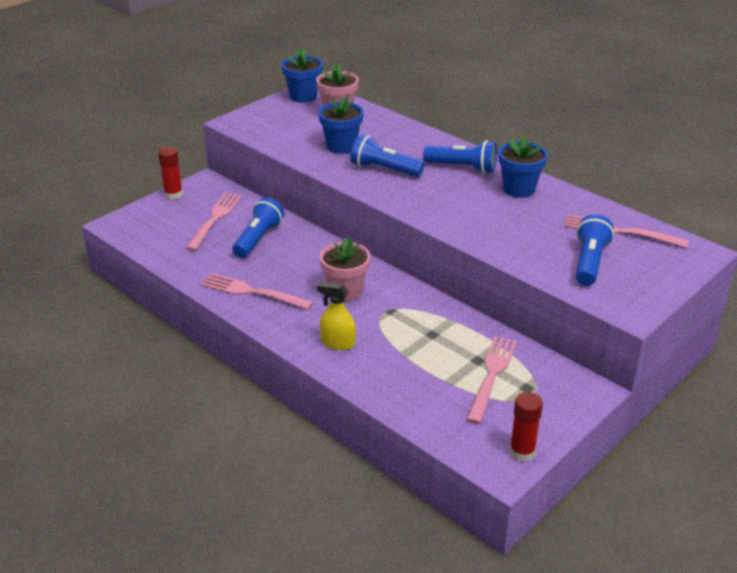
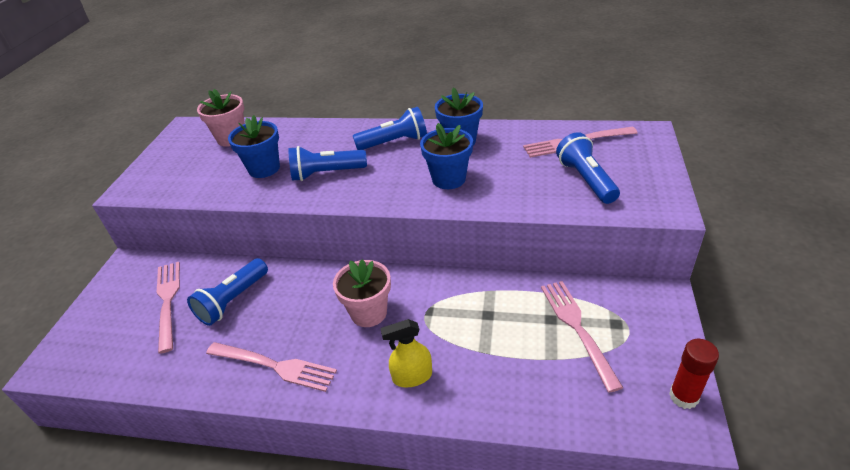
camera: 30 degrees left, 5 degrees up
(173, 195) = (99, 295): red glue stick -> none
(252, 292) = (274, 366): pink fork -> pink fork turned 150 degrees counterclockwise
(258, 239) = (233, 300): blue flashlight -> blue flashlight turned 135 degrees counterclockwise
(303, 96) = (183, 136): blue flower pot -> blue flower pot (449, 179)

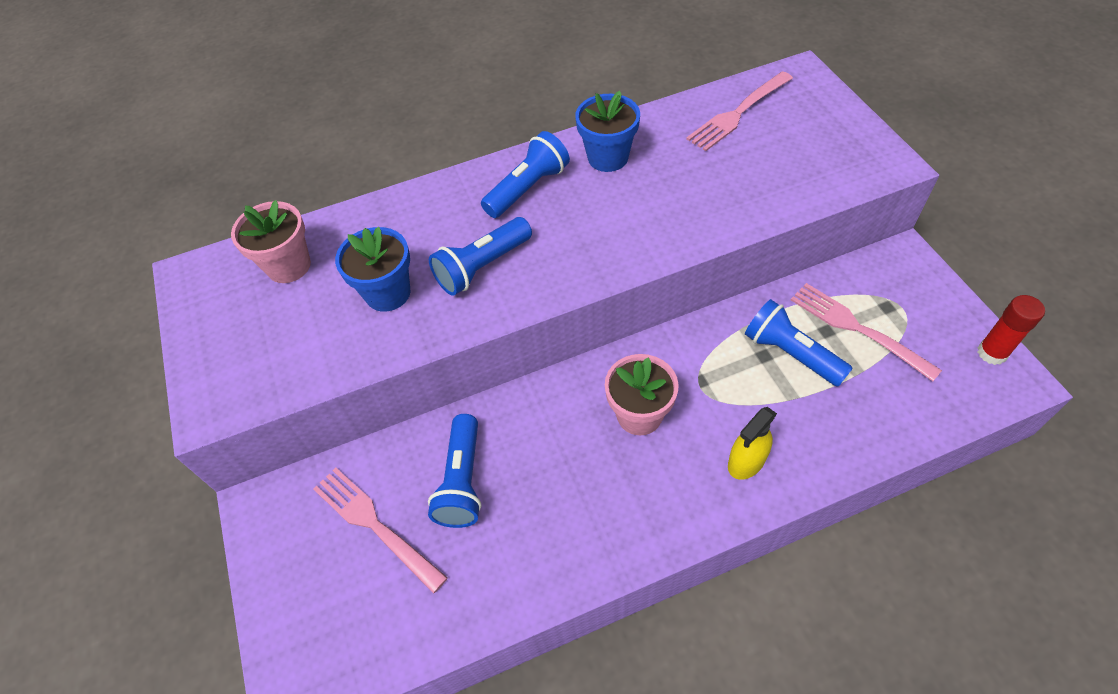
camera: 30 degrees left, 15 degrees up
(274, 366) = (590, 530): pink fork -> none
(449, 179) = (641, 215): blue flower pot -> none
(586, 180) = (787, 159): blue flashlight -> blue flashlight (791, 353)

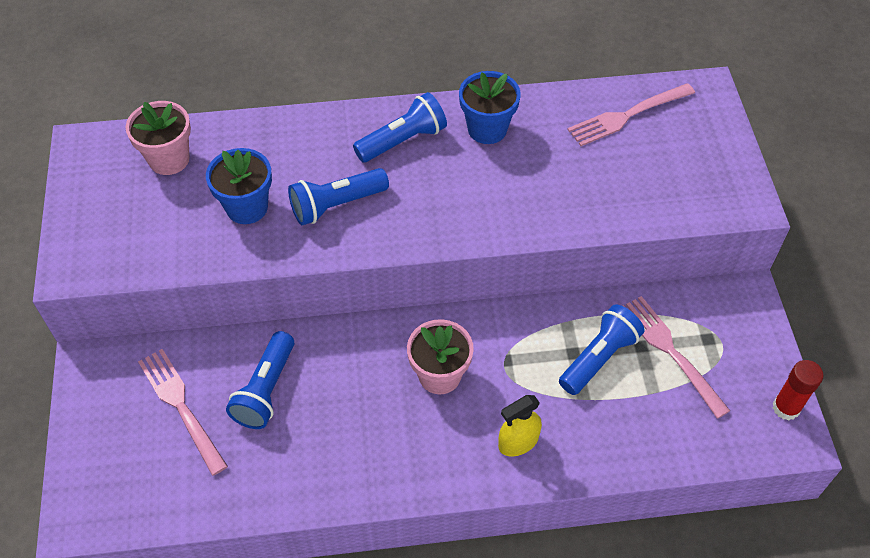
camera: 10 degrees right, 0 degrees up
(791, 353) = (599, 358): blue flashlight -> blue flashlight turned 75 degrees clockwise

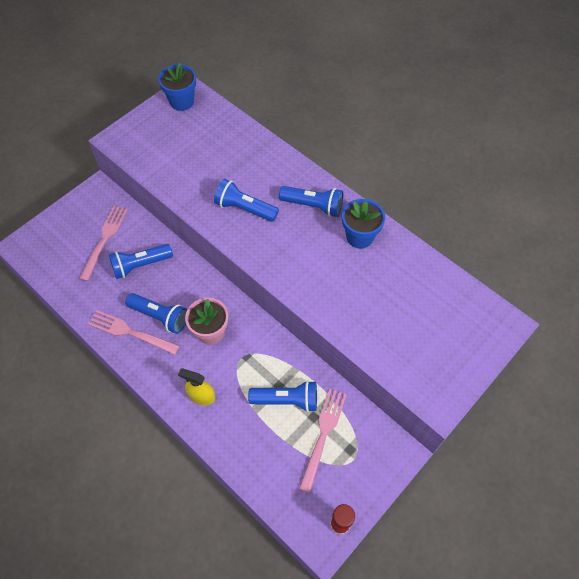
camera: 50 degrees right, 5 degrees up
(169, 159) = (208, 125): pink flower pot -> none
(247, 207) = (209, 175): blue flower pot -> blue flower pot (182, 102)
(365, 416) = (160, 317): none -> blue flashlight
(627, 115) = (440, 296): pink fork -> pink fork (130, 332)

